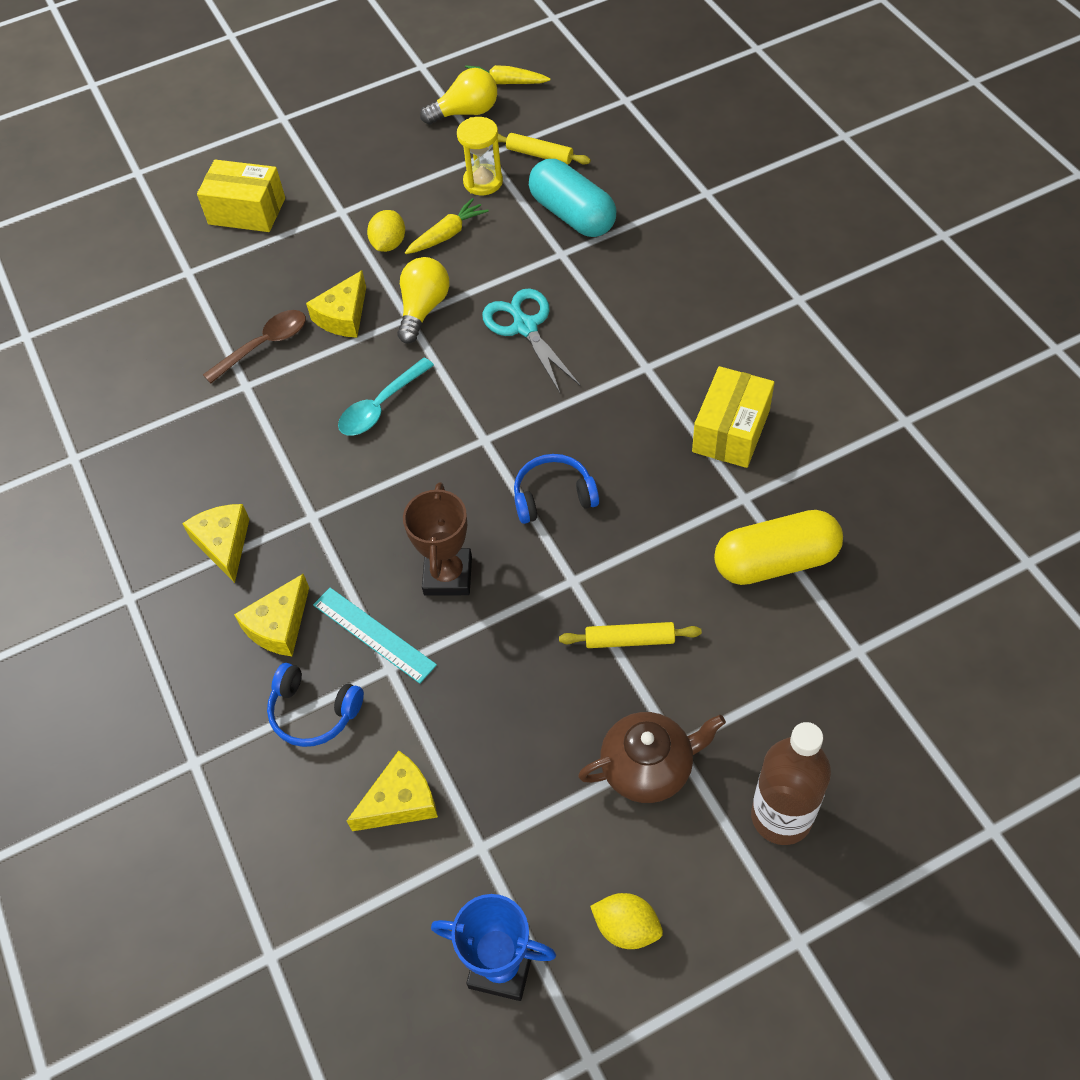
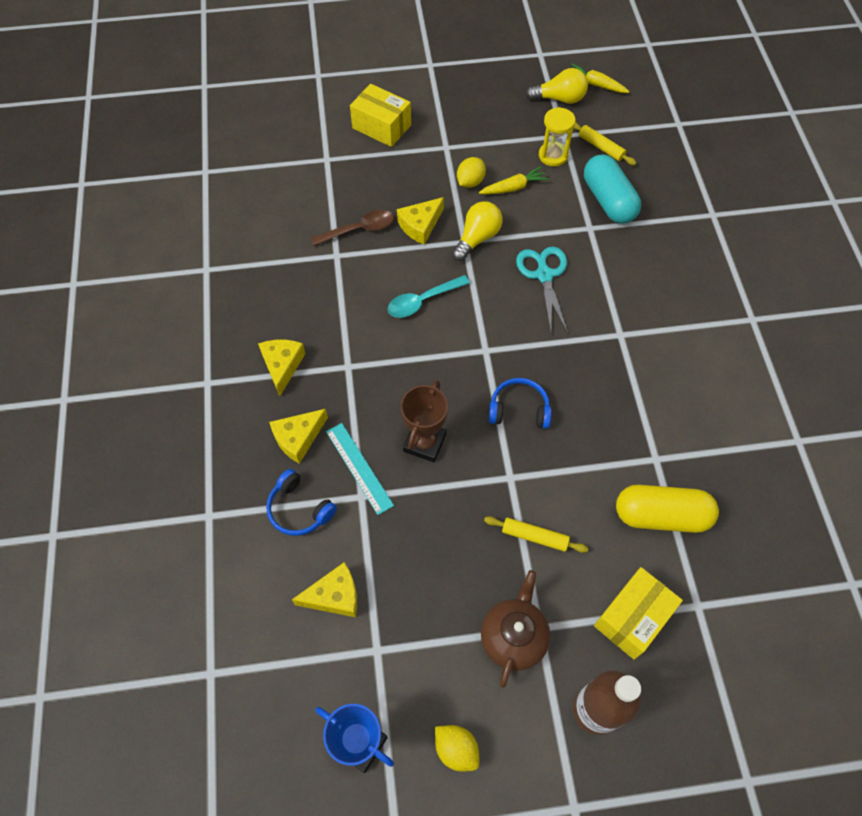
camera: 15 degrees right, 5 degrees up
(648, 768) = (513, 637): brown teapot -> brown teapot turned 75 degrees counterclockwise
(731, 431) = (664, 404): yellow box -> yellow box (632, 618)

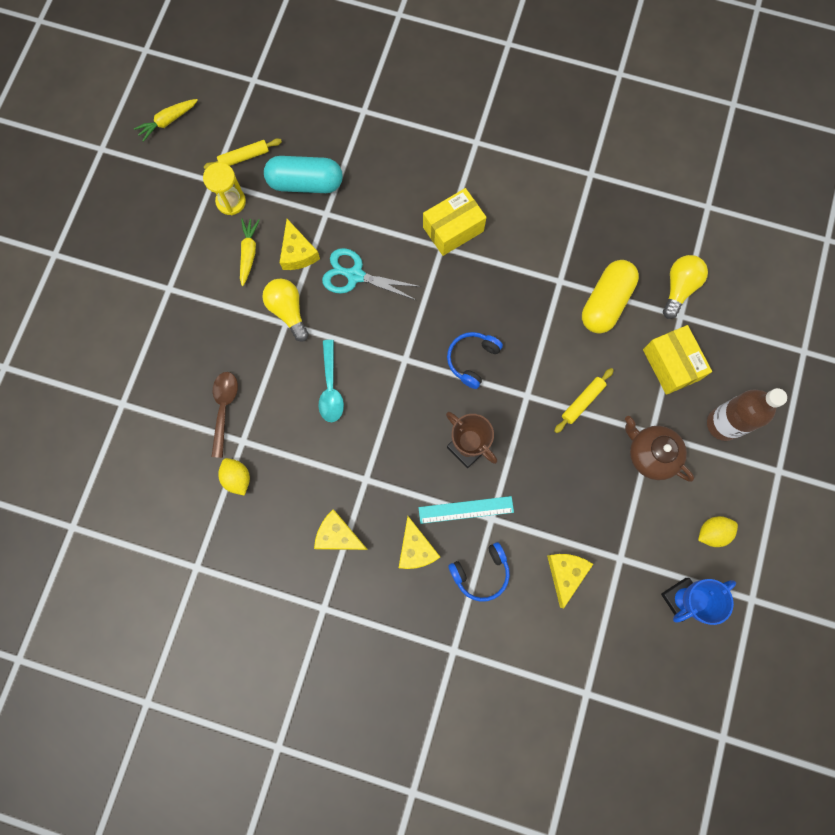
camera: 65 degrees left, 15 degrees up
(381, 126) = (110, 335): yellow box -> yellow box (453, 229)
(420, 225) = (248, 353): yellow cheese -> yellow cheese (297, 253)
(470, 182) = (222, 287): yellow lemon -> yellow lemon (237, 478)
(559, 99) = (167, 161): yellow light bulb -> yellow light bulb (679, 288)

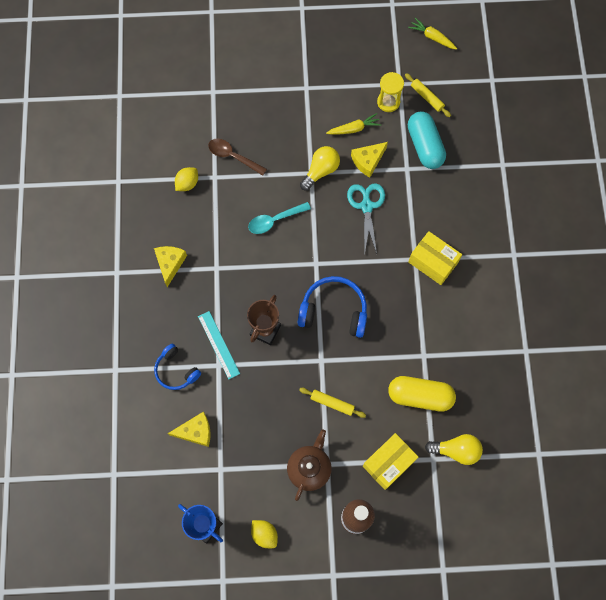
camera: 70 degrees right, 5 degrees down
(224, 409) = (233, 156): brown spoon -> brown spoon turned 135 degrees counterclockwise
(416, 549) = (178, 319): yellow cheese -> none
(472, 360) = (334, 311): blue headphones -> blue headphones, size x1.57

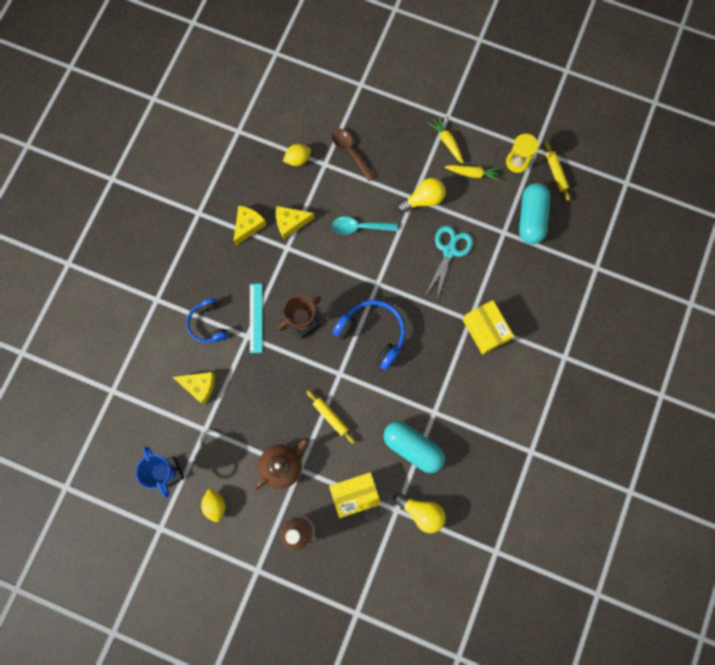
camera: 25 degrees right, 5 degrees up
(368, 161) = (471, 209): yellow cheese -> yellow cheese (290, 223)
(420, 396) = (413, 447): yellow capsule -> turquoise capsule
(432, 37) = (589, 118): yellow carrot -> yellow carrot (447, 142)

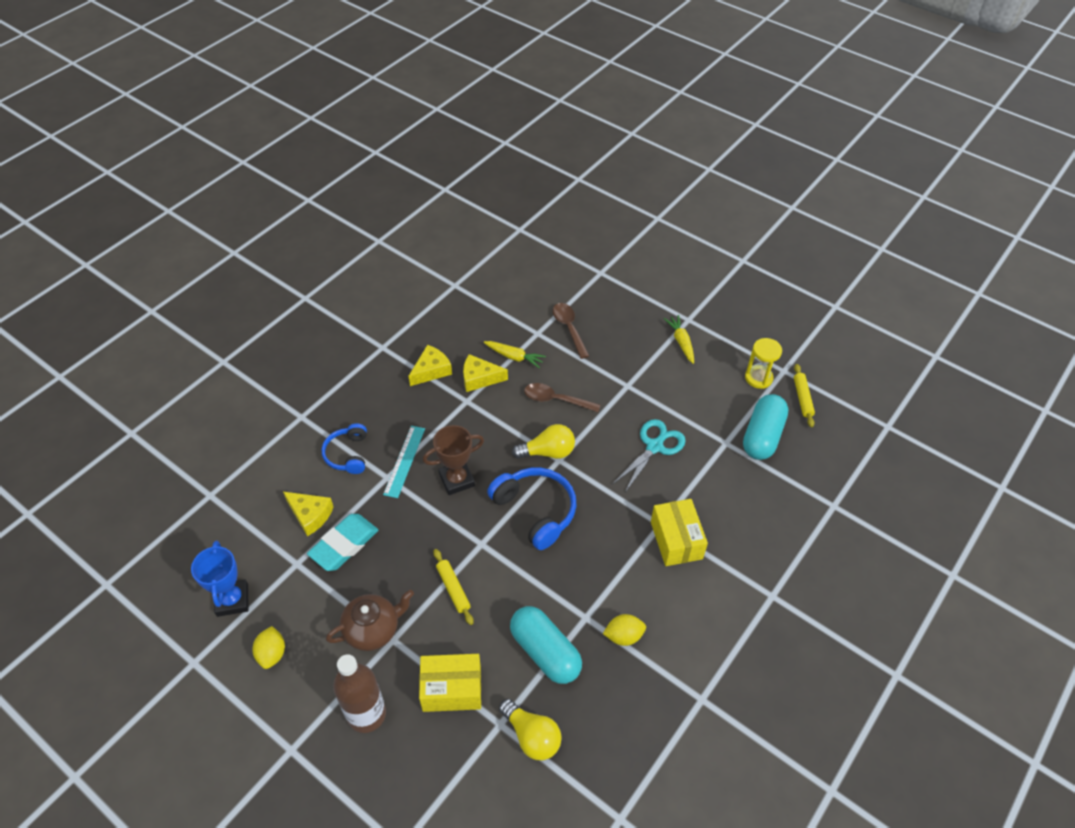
camera: 15 degrees right, 25 degrees down
(235, 404) = (344, 545): none -> turquoise eraser
(298, 159) = (509, 323): yellow lemon -> yellow lemon (623, 636)
(359, 227) = (556, 400): turquoise spoon -> brown spoon
(423, 200) = (638, 390): yellow light bulb -> yellow light bulb (548, 452)
(473, 173) = (703, 378): yellow carrot -> yellow carrot (514, 357)

